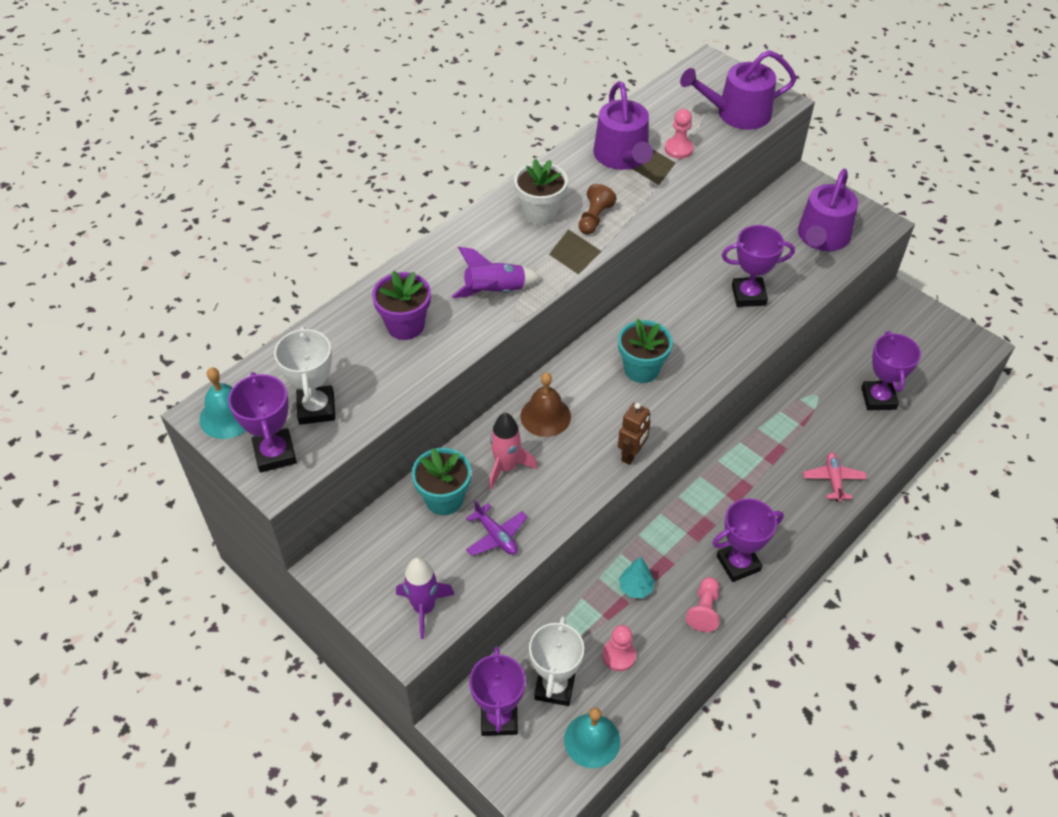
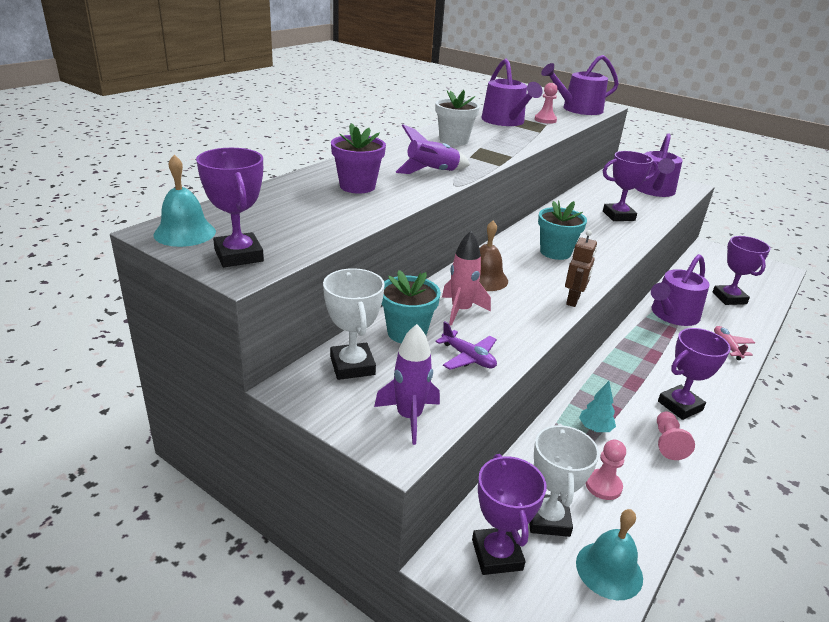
camera: 10 degrees left, 20 degrees down
(316, 408) = (280, 228): white trophy -> white trophy (352, 366)
(594, 218) = (498, 143): brown pawn -> none
(791, 426) = (672, 315): none -> purple watering can

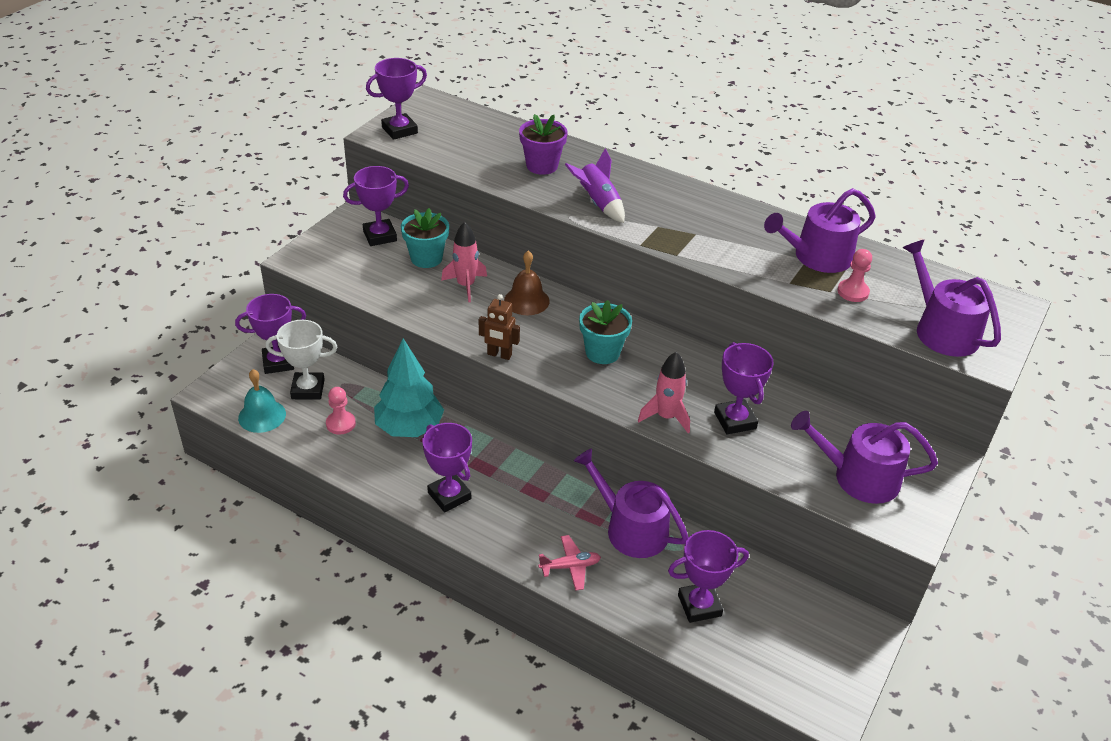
camera: 85 degrees right, 10 degrees up
(185, 233) = (428, 107): turquoise bell -> none
(352, 366) = (380, 236): white trophy -> purple trophy
(409, 417) = (325, 262): purple rocket -> none
(453, 140) = (708, 216): white flower pot -> none
(468, 357) = (396, 288): purple plane -> none
(595, 428) = (409, 428): turquoise tree -> turquoise tree, size x2.14
(626, 238) = (666, 417): none -> pink rocket
(668, 443) = (394, 475): pink pawn -> none

